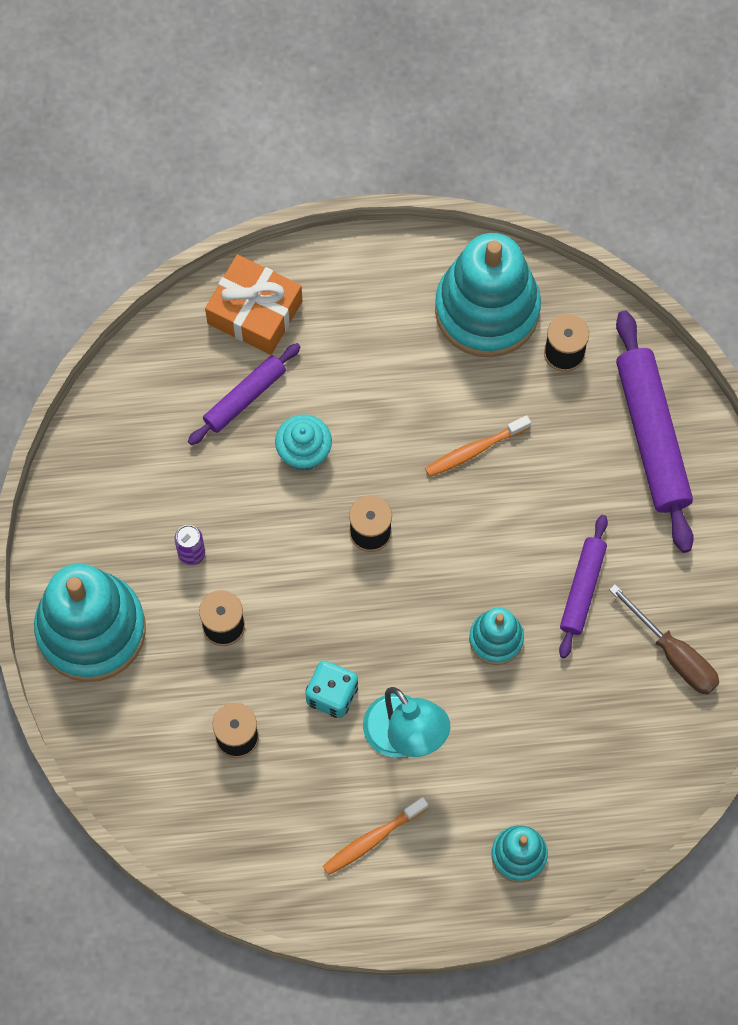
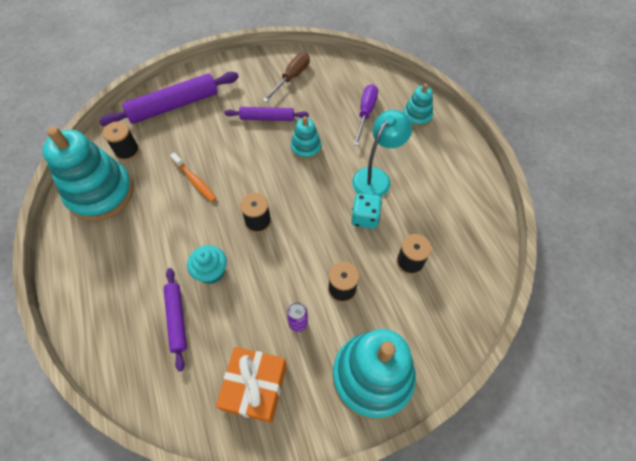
camera: 105 degrees left, 10 degrees down
(244, 398) = (177, 319): purple rolling pin -> purple rolling pin turned 45 degrees clockwise
(254, 312) = (109, 330): orange gift -> orange gift (255, 387)
(372, 839) = (438, 179): orange toothbrush -> none
(550, 765) = (365, 113): none -> purple screwdriver

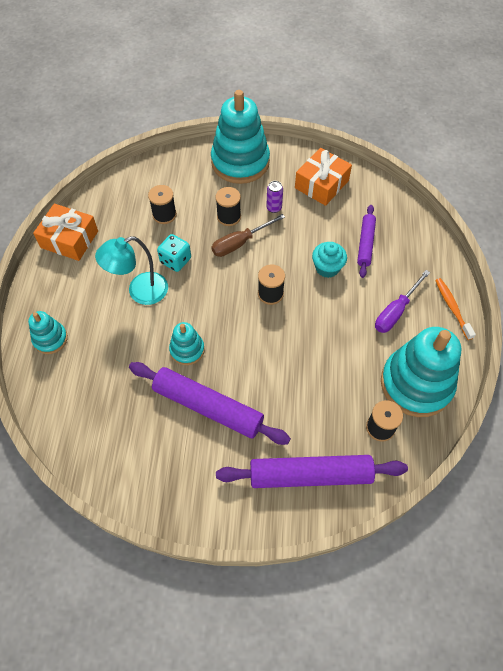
camera: 155 degrees left, 0 degrees up
(195, 181) = (315, 359): orange toothbrush -> orange toothbrush (452, 307)
(267, 118) = (208, 407): purple rolling pin -> purple rolling pin, size x1.72
(291, 78) = (148, 456): brown screwdriver -> brown screwdriver (240, 243)
(365, 113) = (98, 366): purple screwdriver -> purple screwdriver (395, 311)
(476, 198) = (69, 239): none -> orange gift

